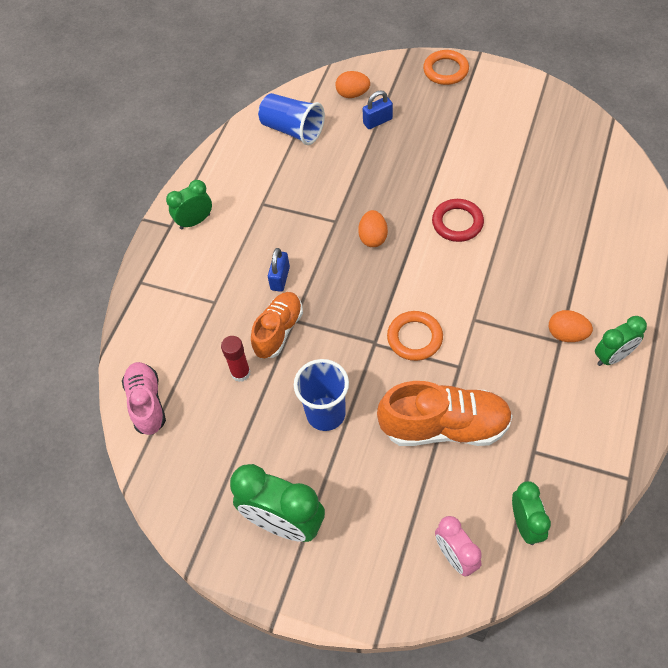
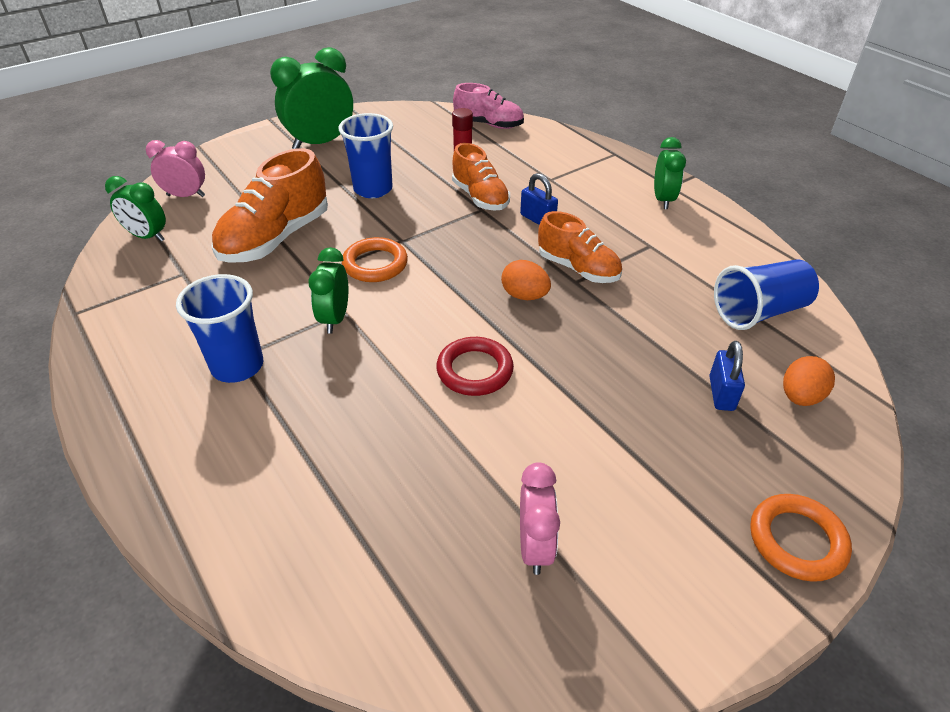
camera: 120 degrees right, 15 degrees down
(321, 226) = (578, 269): none -> orange shoe
(534, 142) = (535, 546): none -> pink clock
(566, 334) = (237, 366): orange egg -> blue cup
(612, 357) = (168, 384): green clock -> green clock (335, 319)

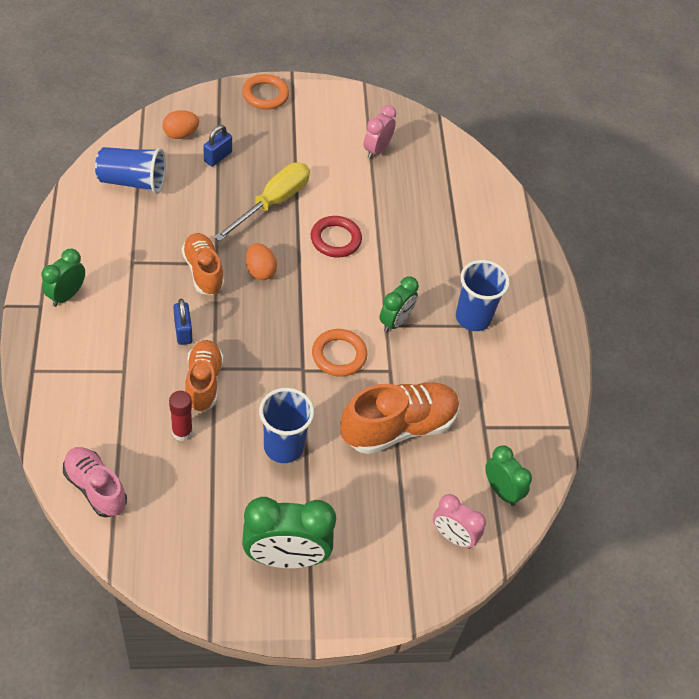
camera: 155 degrees left, 10 degrees up
(591, 373) = (273, 203): none -> yellow screwdriver

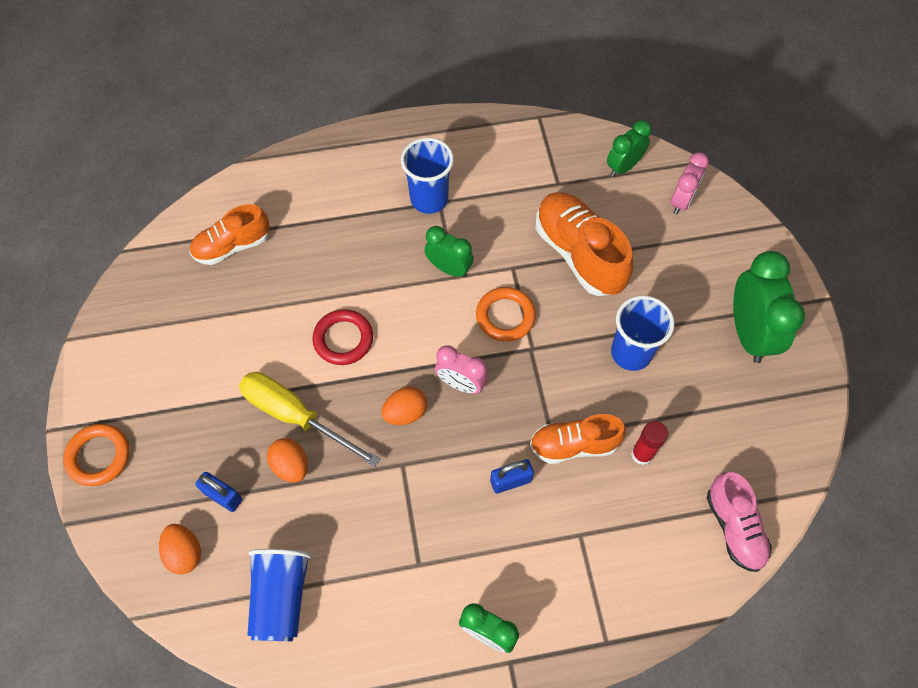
camera: 90 degrees left, 10 degrees up
(95, 488) = (734, 527): pink shoe -> pink shoe turned 60 degrees counterclockwise
(203, 271) = (418, 476): orange shoe -> orange shoe (232, 246)
(232, 196) = (291, 466): none -> orange egg
(376, 150) = (191, 312): pink clock -> pink clock (461, 384)

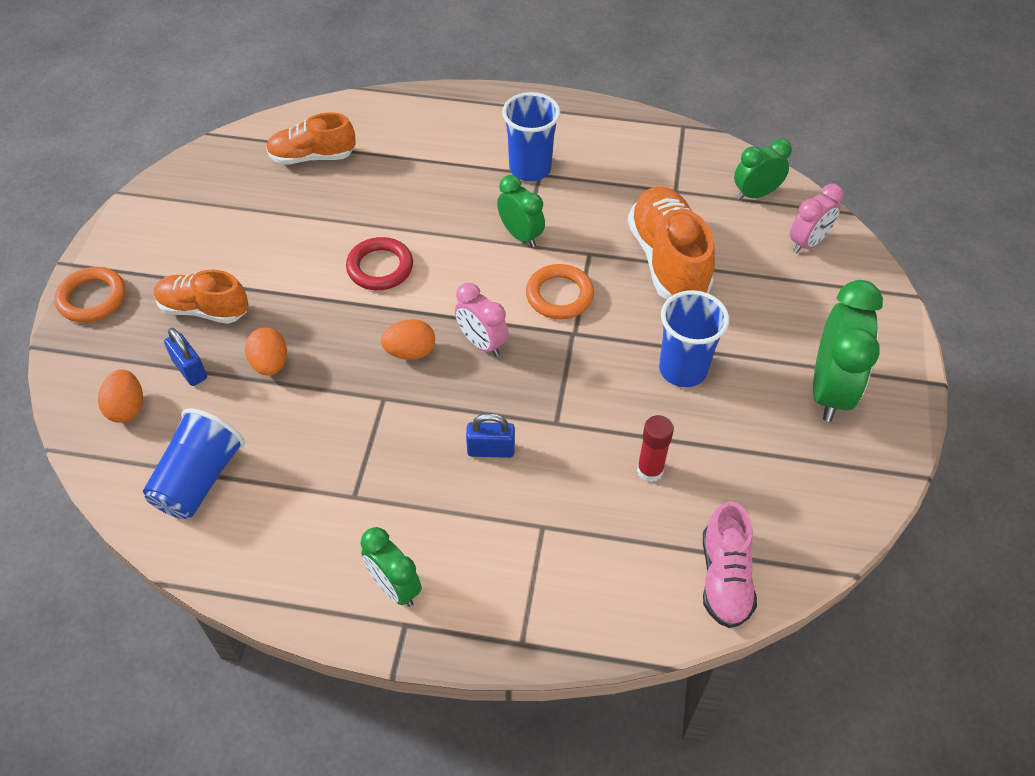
camera: 20 degrees right, 10 degrees down
(295, 416) = (297, 321): yellow screwdriver -> none
(573, 445) = (576, 437): orange shoe -> orange shoe (204, 309)

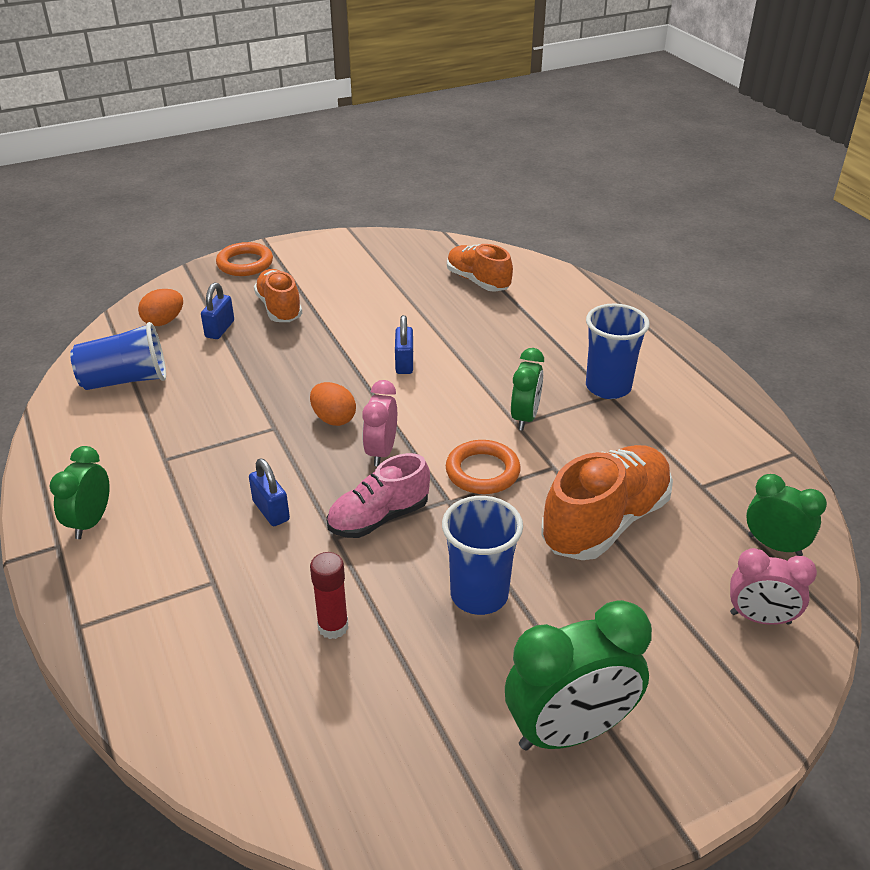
camera: 55 degrees right, 15 degrees down
(270, 364) = (257, 359): orange egg -> none
(380, 267) = (404, 363): red ring -> blue padlock
(724, 578) = (244, 746): pink shoe -> pink shoe (378, 518)

